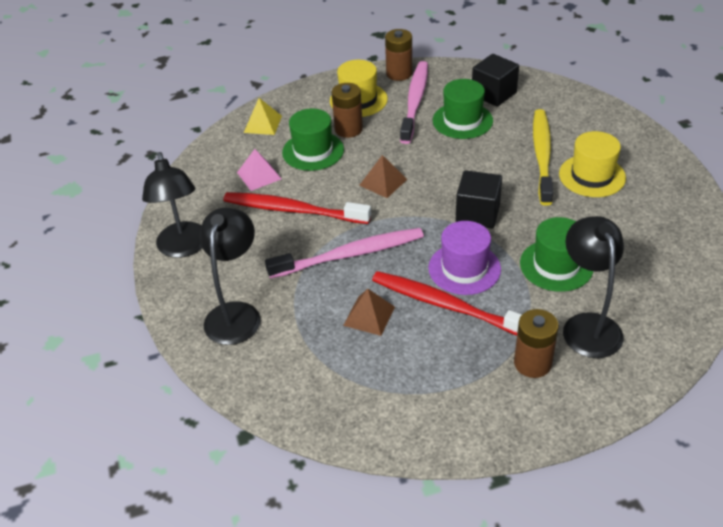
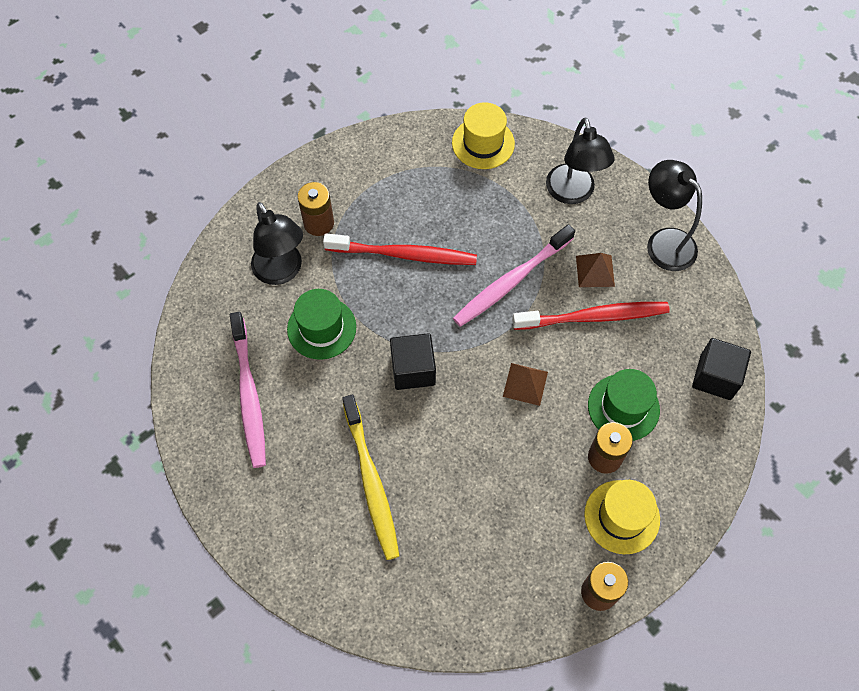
camera: 155 degrees right, 20 degrees up
(259, 175) = (657, 352): pink pyramid -> none
(263, 124) = (706, 434): yellow pyramid -> none
(369, 316) = (464, 225): brown pyramid -> brown pyramid (595, 271)
(415, 101) = (552, 537): pink toothbrush -> pink toothbrush (249, 396)
(462, 120) = (480, 517): green hat -> none
(464, 268) = (403, 298): purple hat -> none
(493, 94) = (461, 586): black cube -> black cube (715, 377)
(592, 176) = (310, 464): yellow hat -> yellow hat (483, 143)

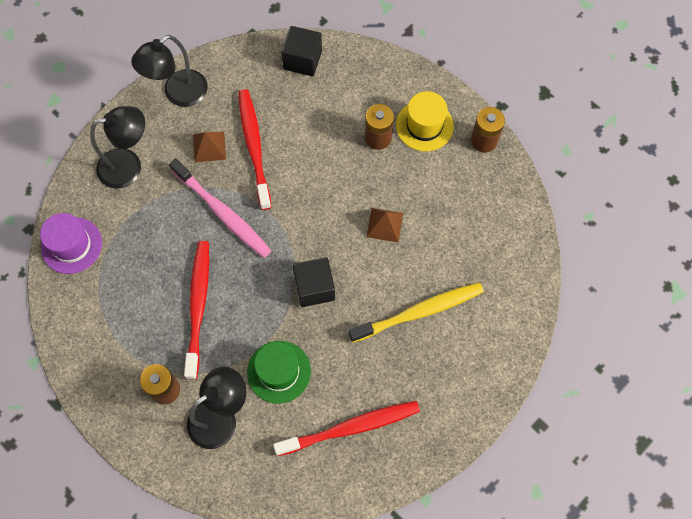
camera: 95 degrees left, 5 degrees up
(249, 396) = (351, 427): pink toothbrush -> red toothbrush
(483, 143) = (71, 245): yellow hat -> purple hat
(525, 384) = (320, 197): brown pyramid -> brown pyramid (384, 225)
(623, 407) = (334, 124): green hat -> none

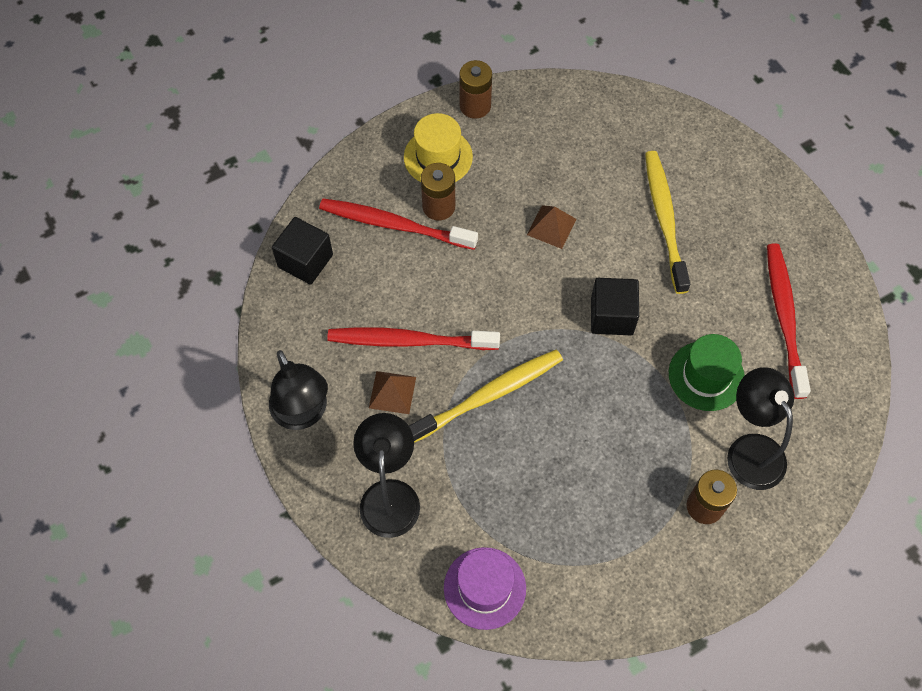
camera: 75 degrees left, 5 degrees down
(198, 305) = (605, 447): red toothbrush -> red toothbrush (393, 225)
(223, 213) = (490, 395): pink toothbrush -> yellow toothbrush

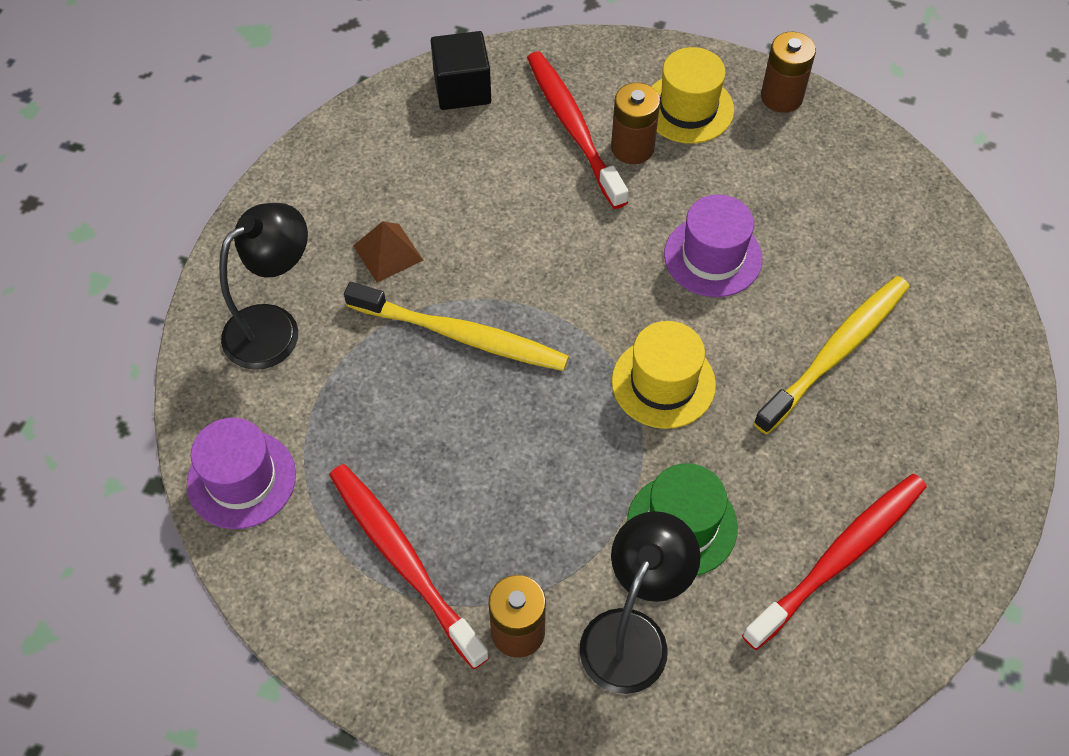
camera: 50 degrees right, 5 degrees down
(303, 414) = (298, 200): black lamp -> none
(408, 341) = (457, 227): red toothbrush -> red toothbrush (403, 559)
(551, 227) = (713, 256): brown pyramid -> purple hat
(612, 316) = (663, 383): black cube -> yellow hat

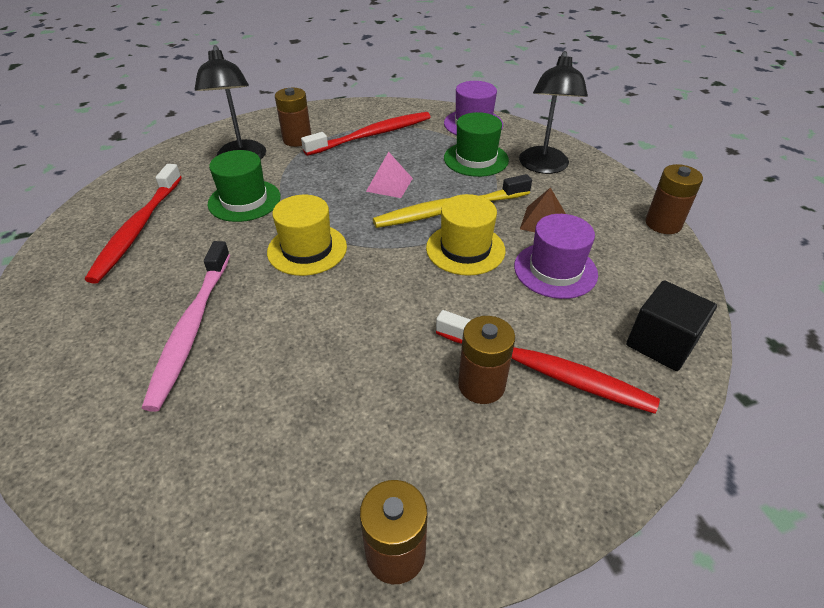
camera: 140 degrees right, 15 degrees down
(282, 171) = (663, 224): none -> brown battery
(332, 400) = (476, 159): none -> green hat
(403, 559) = (373, 135): red toothbrush -> red toothbrush turned 45 degrees counterclockwise
(484, 428) = (389, 184): none -> pink pyramid
(688, 108) = (475, 461): yellow hat -> yellow hat (465, 249)
(713, 256) = (336, 339): purple hat -> purple hat (555, 270)
(836, 351) = (191, 329): yellow toothbrush -> pink toothbrush

